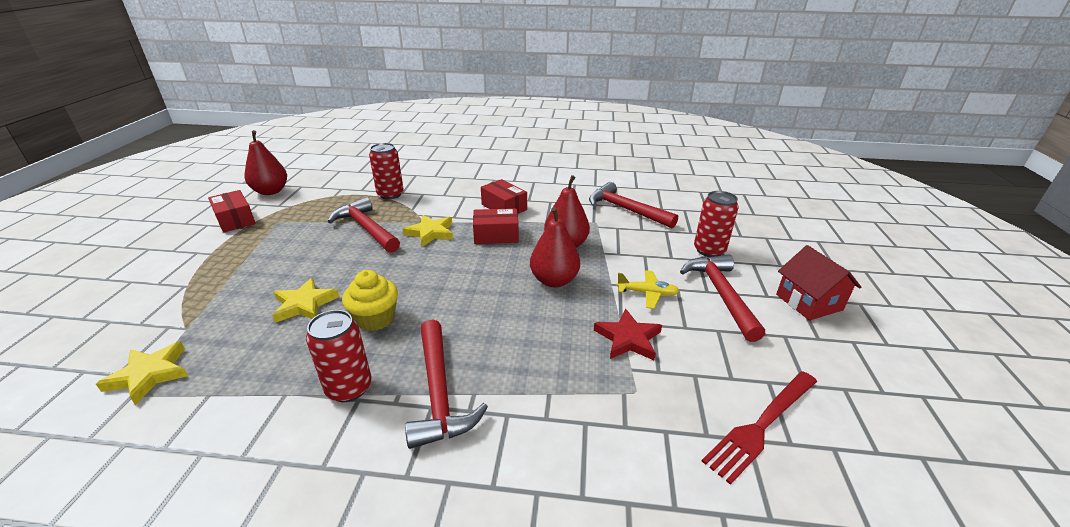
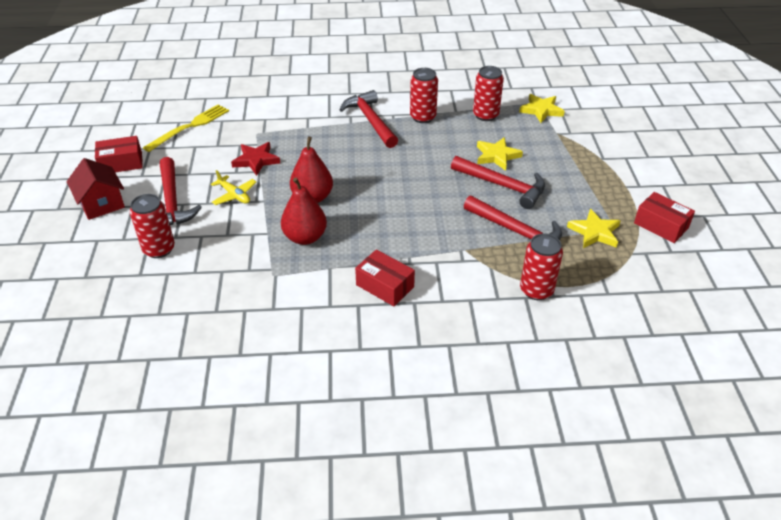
camera: 170 degrees right, 10 degrees up
(246, 377) = (485, 115): none -> red can
(271, 191) = (685, 274): red pear -> none
(375, 319) = (437, 152): yellow cupcake -> none
(430, 233) = (447, 235): yellow star -> yellow star (594, 232)
(496, 235) = (379, 240): red box -> red box (121, 163)
(626, 209) = (234, 303): red hammer -> red hammer (502, 186)
(647, 293) = (234, 195): yellow plane -> yellow plane turned 135 degrees counterclockwise
(761, 425) = (190, 127): red fork -> yellow fork

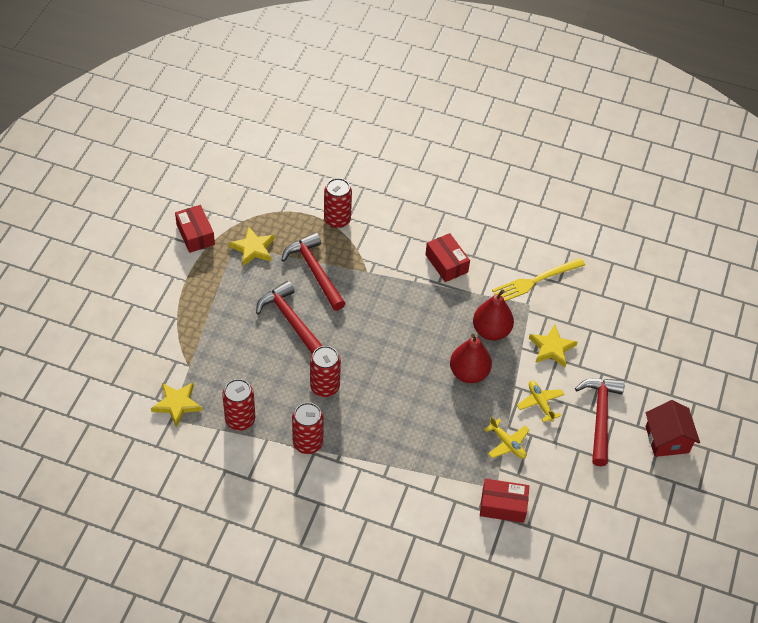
camera: 160 degrees left, 10 degrees up
(121, 163) = (646, 493): red box -> red box (503, 505)
(159, 249) = (618, 364): red can -> red can (325, 387)
(190, 127) = (566, 527): yellow fork -> yellow fork (535, 281)
(256, 160) = (507, 443): red star -> yellow plane
(371, 121) = (366, 459): red hammer -> none
(497, 156) = (270, 359): yellow star -> yellow star (552, 348)

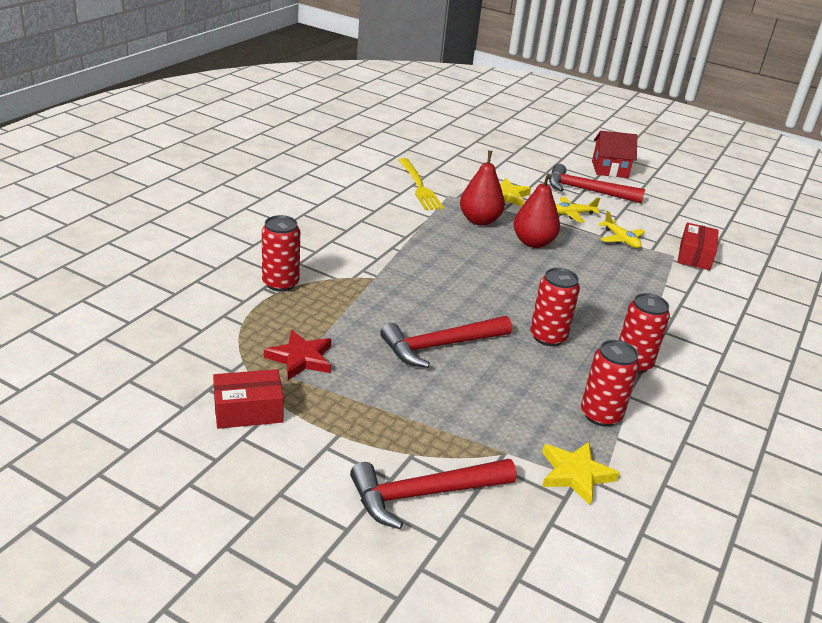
camera: 80 degrees left, 20 degrees down
(253, 248) = (301, 358): yellow star -> red star
(315, 271) = (361, 314): red hammer -> red hammer (424, 494)
(446, 263) = (380, 227): red box -> none
(507, 443) = (621, 239): yellow plane -> yellow plane turned 90 degrees clockwise

